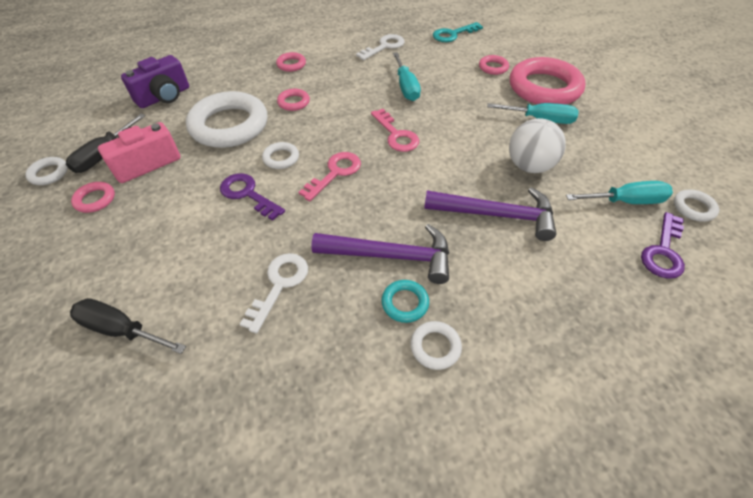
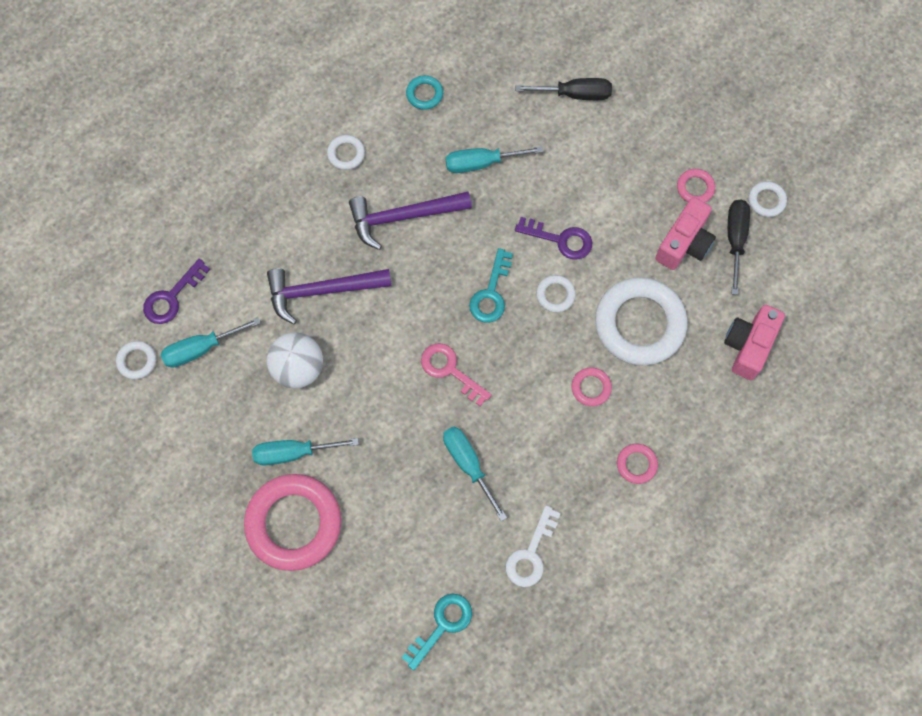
camera: 160 degrees right, 20 degrees up
(164, 97) = (748, 346): purple camera -> pink camera
(279, 285) = (481, 163): white key -> turquoise screwdriver
(335, 173) = (491, 293): pink key -> turquoise key
(405, 303) = (378, 179): turquoise ring -> turquoise ring (424, 94)
(493, 67) = (367, 550): pink ring -> none
(663, 251) = (172, 297): purple key -> purple key turned 150 degrees counterclockwise

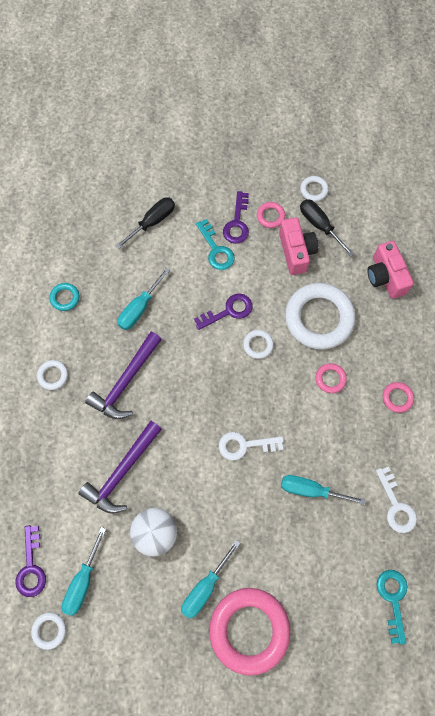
camera: 45 degrees left, 0 degrees up
(450, 370) = (244, 445): pink key -> white key
(491, 293) = (222, 378): turquoise key -> turquoise key (216, 250)
(655, 166) = (237, 223): none -> purple key

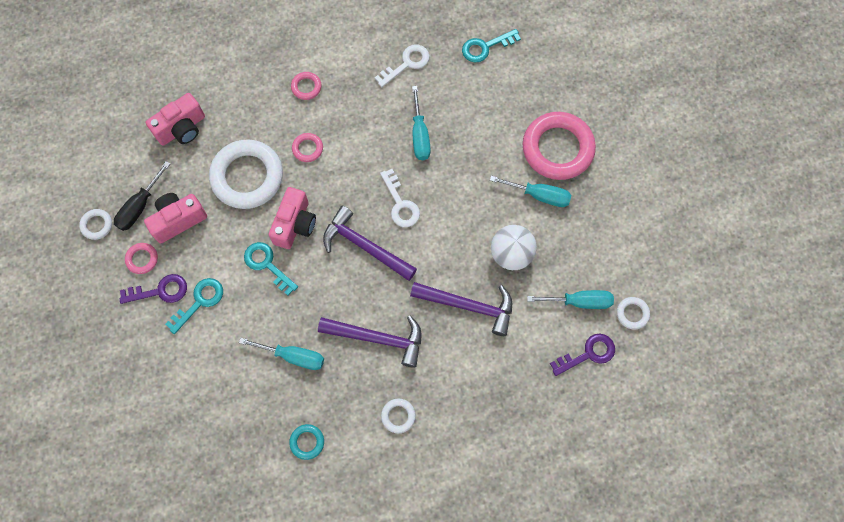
camera: 110 degrees left, 0 degrees up
(152, 222) = (184, 382): black screwdriver -> none
(214, 398) = (364, 246): none -> purple hammer
(228, 311) = (267, 265): purple key -> turquoise key
(258, 345) = (295, 224): white ring -> pink camera

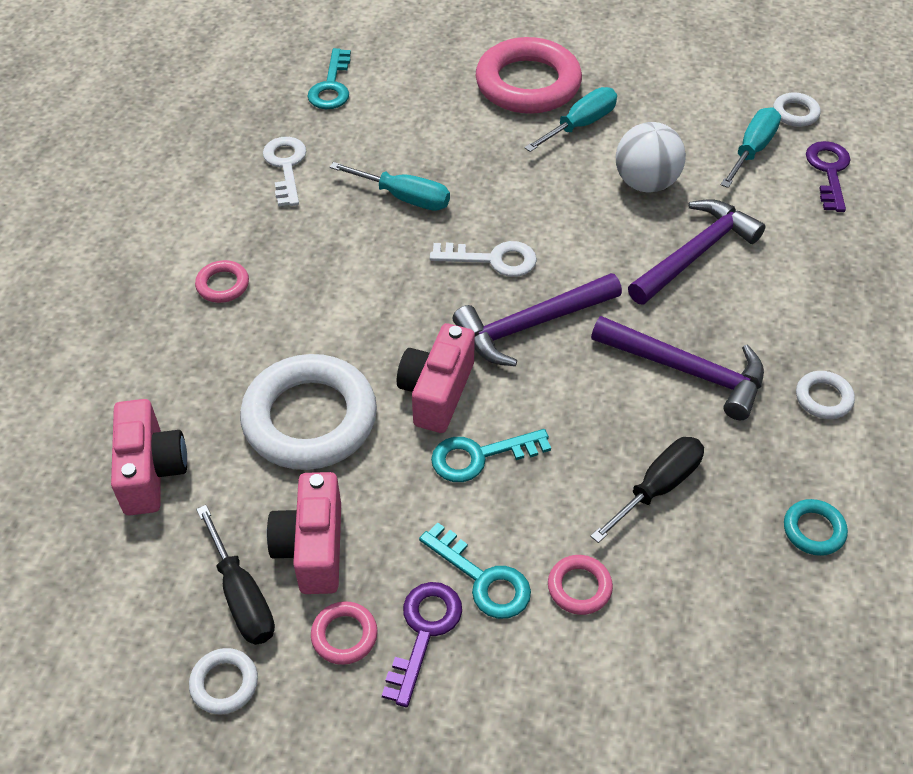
camera: 60 degrees left, 20 degrees down
(199, 301) = (483, 579): turquoise key -> turquoise key turned 150 degrees clockwise
(293, 356) = (658, 487): turquoise screwdriver -> black screwdriver
(295, 224) = (437, 392): pink camera -> pink camera turned 120 degrees counterclockwise
(307, 148) = (324, 325): pink ring -> pink ring (579, 587)
(378, 338) = (687, 370): purple hammer -> purple hammer turned 75 degrees clockwise

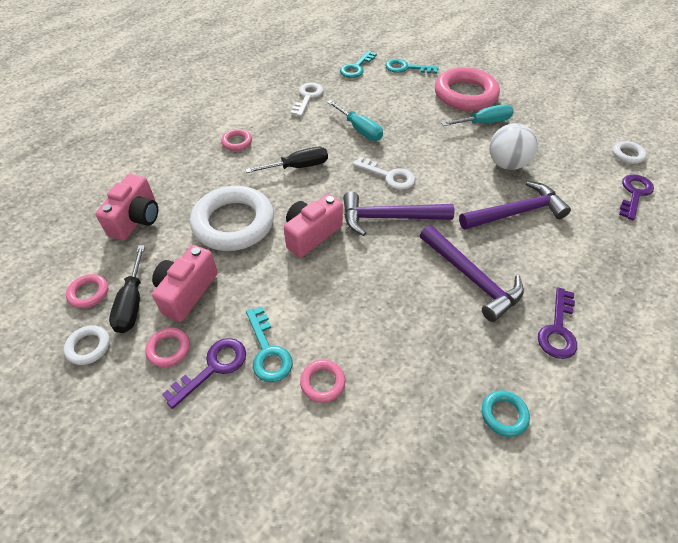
camera: 25 degrees right, 0 degrees up
(163, 611) = (89, 293): none -> pink ring
(479, 456) = (312, 279): turquoise key -> turquoise key (406, 68)
(658, 487) = (410, 341): black screwdriver -> black screwdriver (298, 167)
(752, 150) = (587, 166): turquoise screwdriver -> none
(823, 398) = (558, 329): white ring -> purple key

